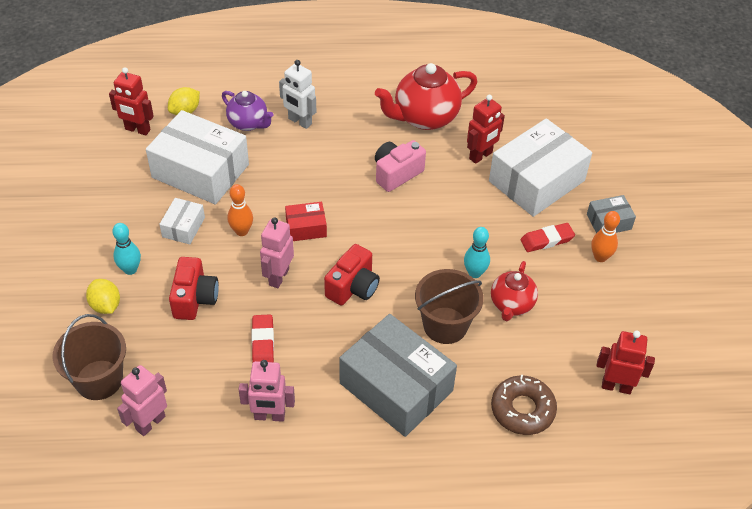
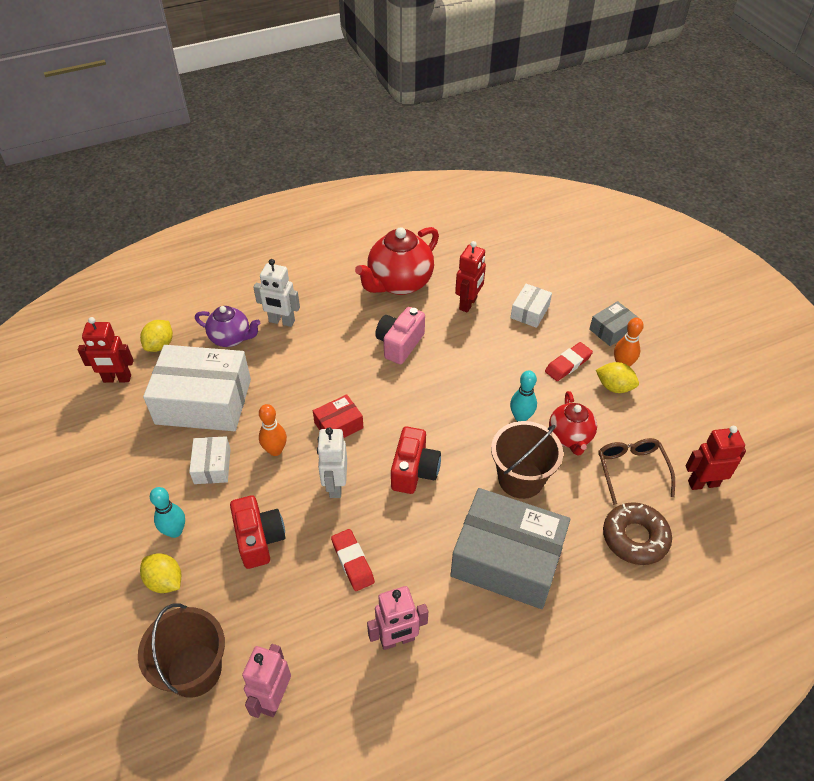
camera: 20 degrees left, 0 degrees up
(278, 277) = (335, 485): pink robot -> white robot
(536, 181) = (530, 312): white box -> white box, size x0.47
(553, 352) = (631, 470): none -> brown glasses
(580, 274) = (614, 387): none -> yellow lemon

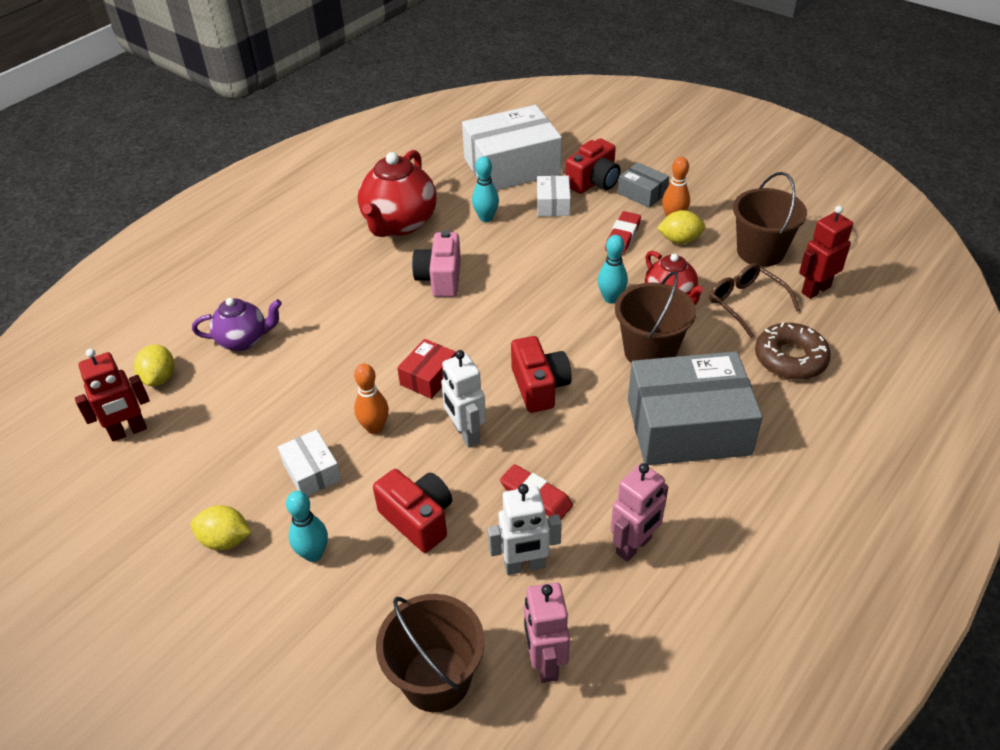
camera: 25 degrees left, 5 degrees down
(165, 581) = (337, 608): yellow lemon -> yellow lemon (225, 540)
(203, 401) = (255, 413): white box -> white box (512, 166)
(281, 321) = (292, 303): white robot -> white robot (524, 566)
(468, 304) = (486, 218): red robot -> turquoise bowling pin
(577, 304) = (594, 182): none -> red camera
(611, 330) = (642, 193): grey box -> grey box turned 75 degrees counterclockwise
(678, 426) = (760, 251): none -> brown bucket

